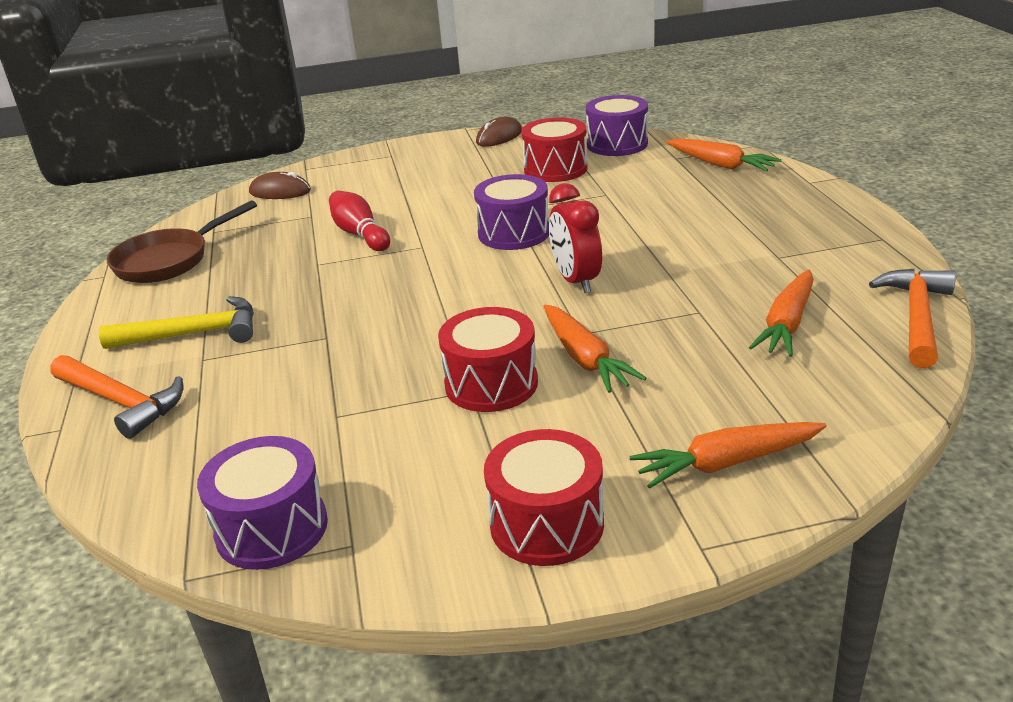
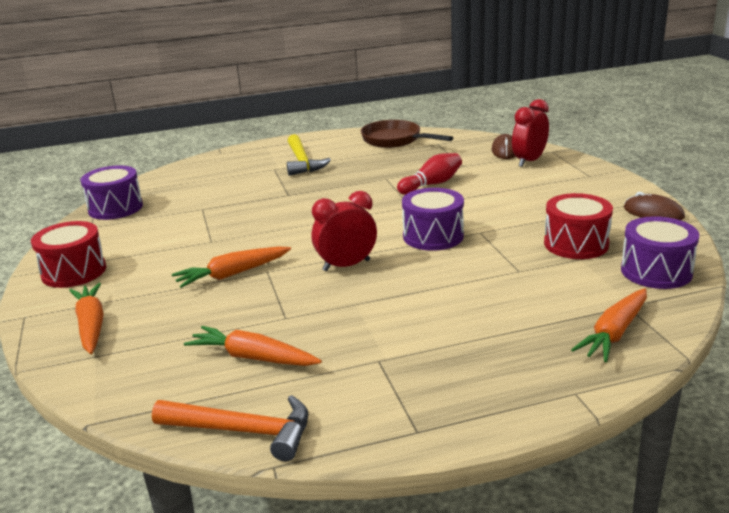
camera: 85 degrees right, 5 degrees down
(121, 402) = (238, 159): orange hammer -> none
(326, 180) = (529, 161): none -> red clock
(491, 384) = (215, 246): red drum -> none

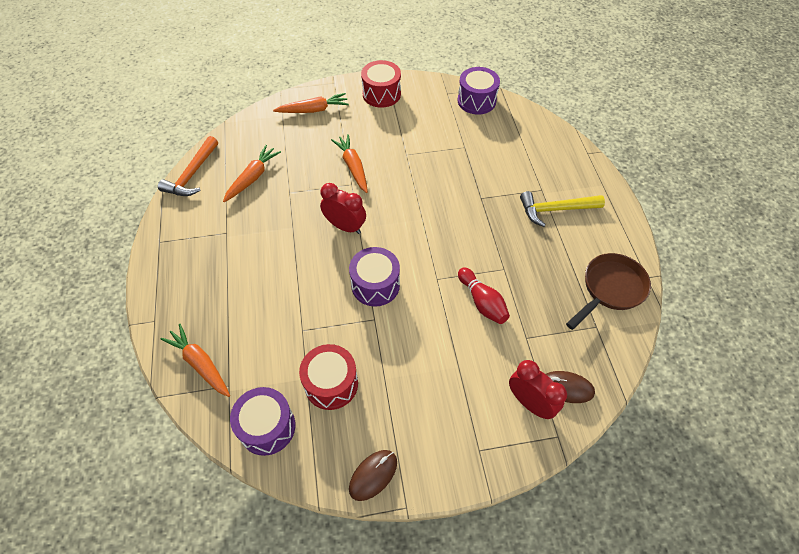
camera: 95 degrees right, 30 degrees up
(346, 265) = (345, 226): red clock -> red clock turned 45 degrees counterclockwise

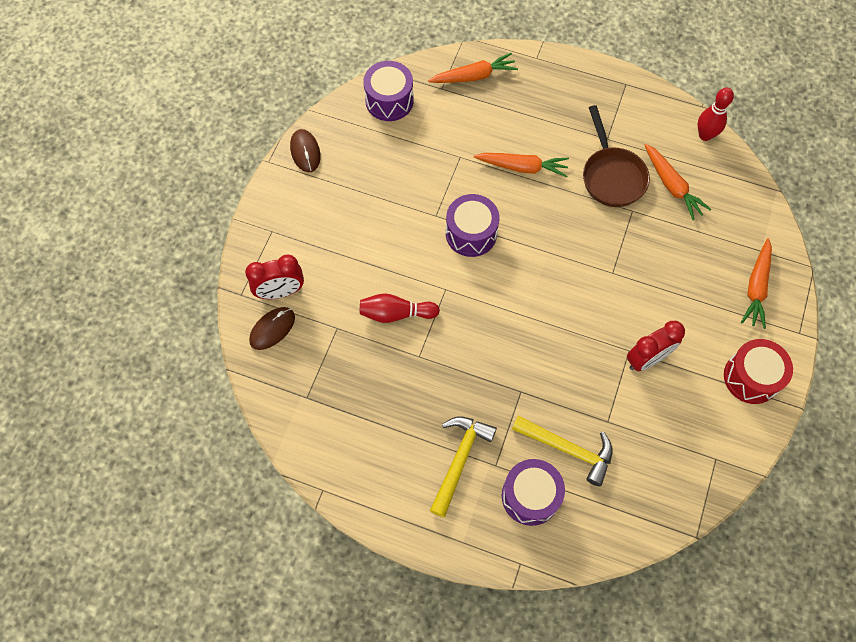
camera: 120 degrees right, 10 degrees up
(192, 174) = (705, 135): orange hammer -> red bowling pin
(331, 384) = (396, 156): red drum -> none
(345, 226) = (557, 240): red clock -> red clock (647, 359)
(353, 167) = (638, 286): orange carrot -> orange carrot (522, 167)
(476, 101) = (683, 487): purple drum -> purple drum (530, 496)
(499, 159) = (568, 449): none -> yellow hammer
(610, 289) = (334, 441): brown pan -> brown pan (612, 176)

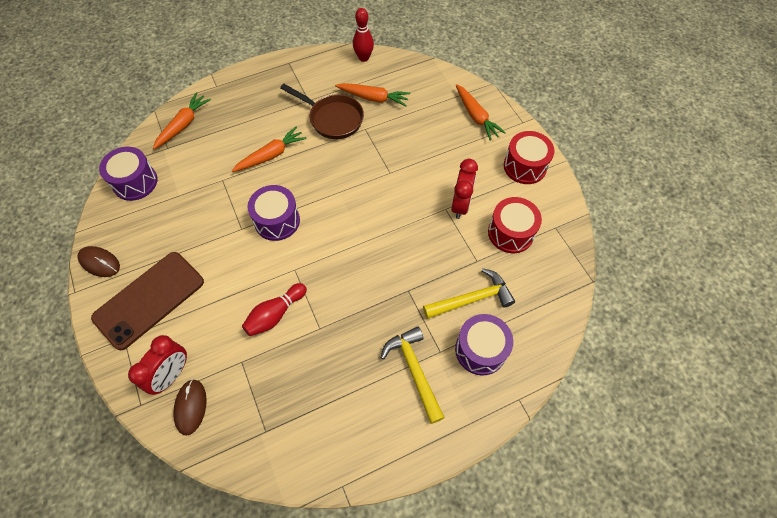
camera: 45 degrees left, 5 degrees down
(315, 216) = (149, 299): none -> brown phone
(666, 425) = (510, 233): none -> red drum

